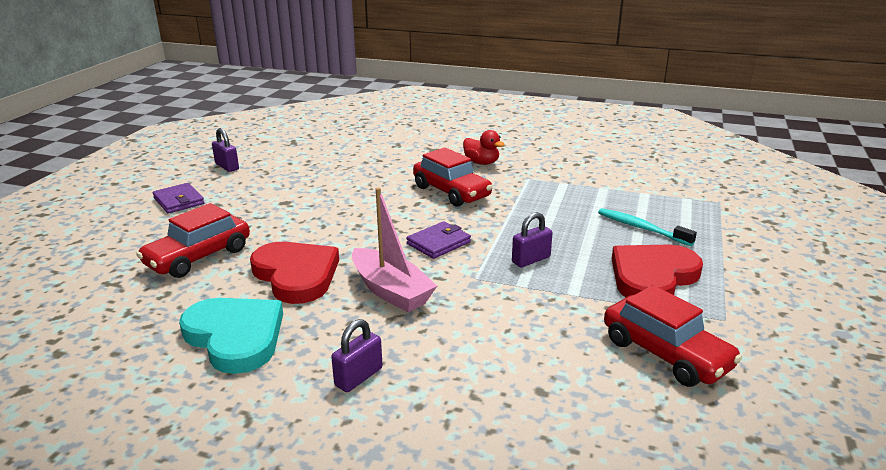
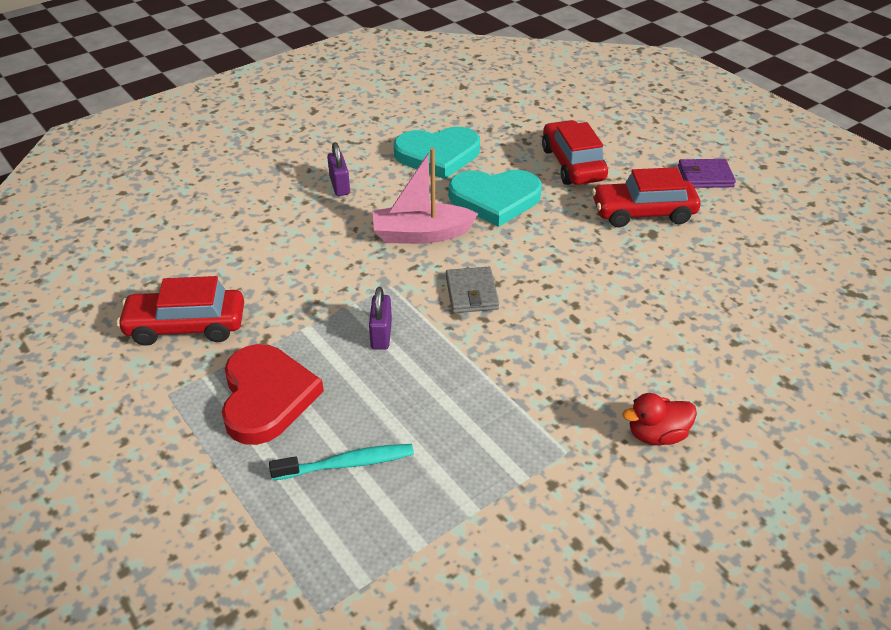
camera: 125 degrees right, 15 degrees up
(227, 167) = (787, 222): purple padlock -> none
(296, 275) = (495, 199): red heart -> turquoise heart
(438, 243) = (471, 293): purple wallet -> grey wallet
(451, 192) = (581, 358): red car -> red car (643, 213)

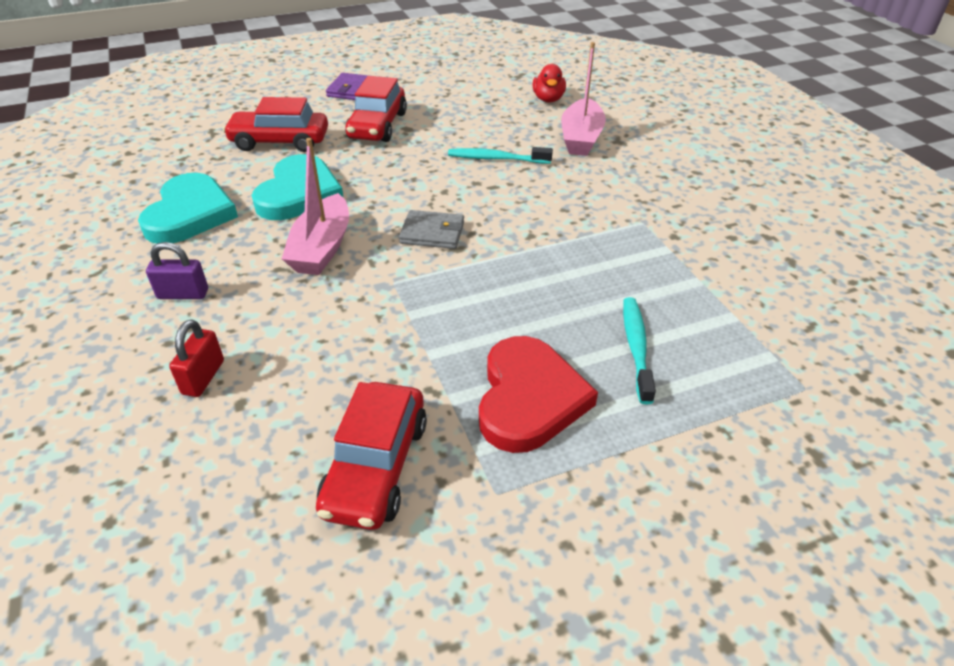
camera: 75 degrees left, 0 degrees up
(257, 224) = (203, 377): none -> red padlock
(266, 397) = (529, 398): red heart -> red heart turned 90 degrees clockwise
(381, 334) = (465, 299): purple padlock -> none
(631, 310) = (496, 159): none -> turquoise toothbrush
(656, 435) = (633, 180): red duck -> red duck (548, 99)
(728, 374) = (581, 138): none -> pink boat

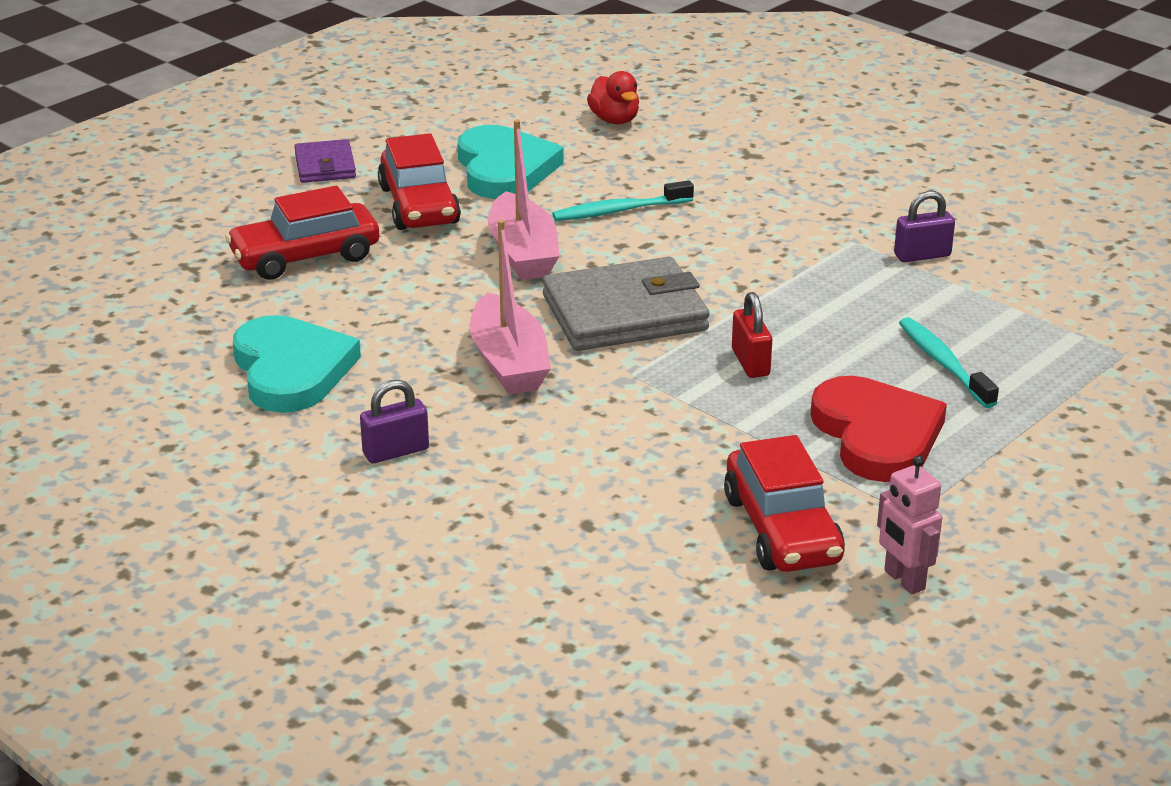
camera: 25 degrees left, 10 degrees down
(203, 377) = (520, 515): red padlock -> red padlock (750, 362)
(299, 193) = (408, 311): turquoise heart -> turquoise heart (504, 169)
(430, 568) = (904, 580): none -> pink robot
(432, 233) = (624, 313): grey wallet -> grey wallet, size x1.84
(581, 138) = (701, 161): pink boat -> pink boat (523, 253)
(687, 247) = (922, 255): none -> purple padlock

